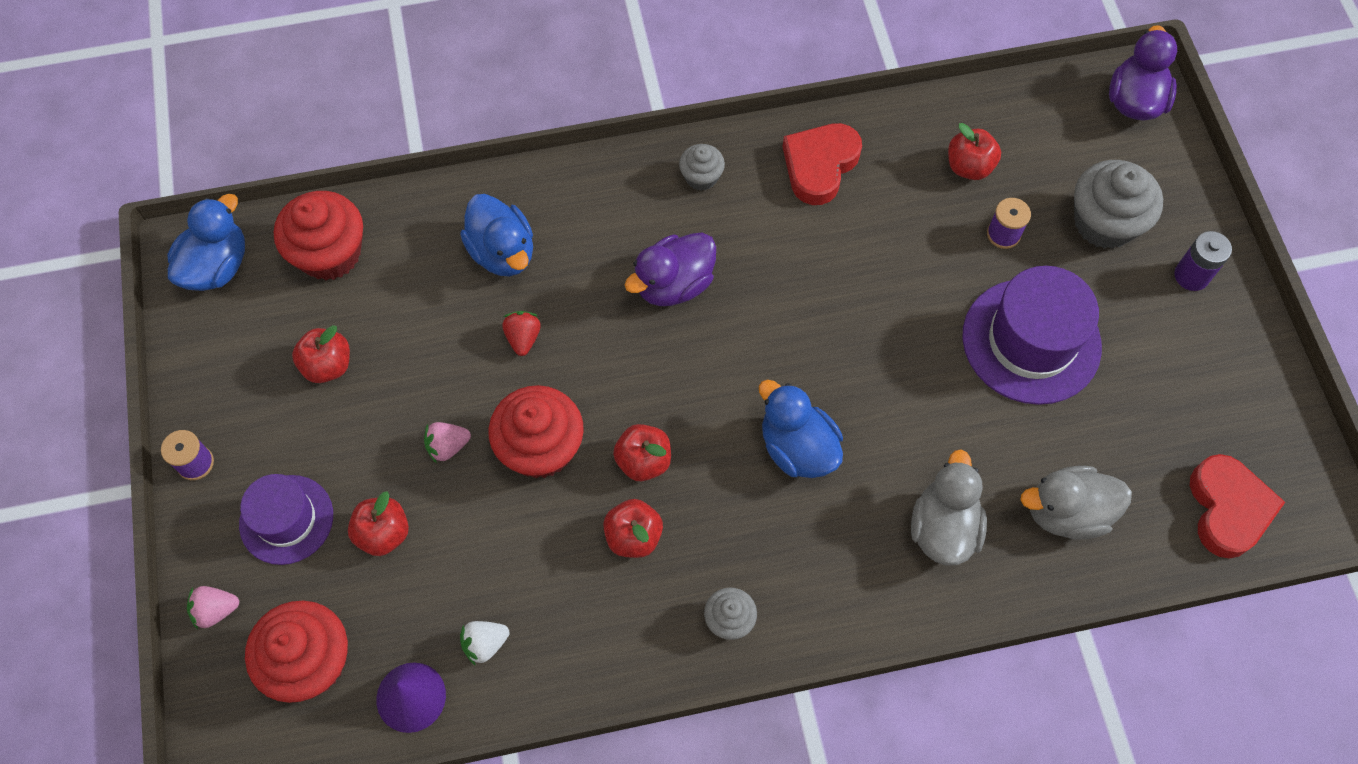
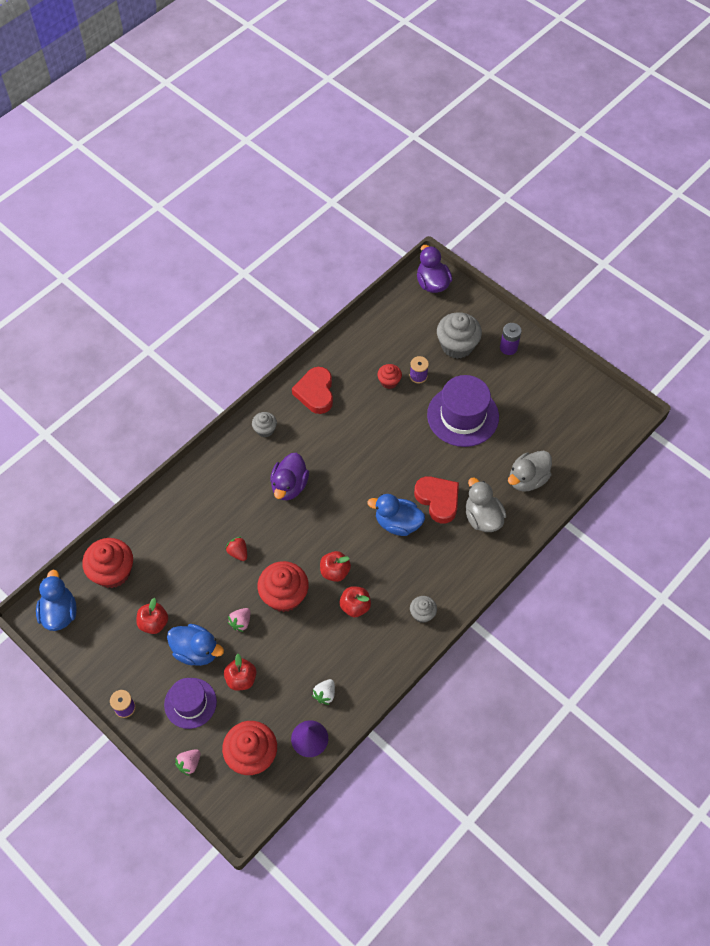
camera: 35 degrees left, 5 degrees down
(502, 252) = (197, 520): blue duck -> blue duck (196, 651)
(949, 215) = (389, 381): none -> red cupcake
(969, 167) = (382, 354): red apple -> none
(1227, 509) = (588, 437): red heart -> red heart (438, 500)

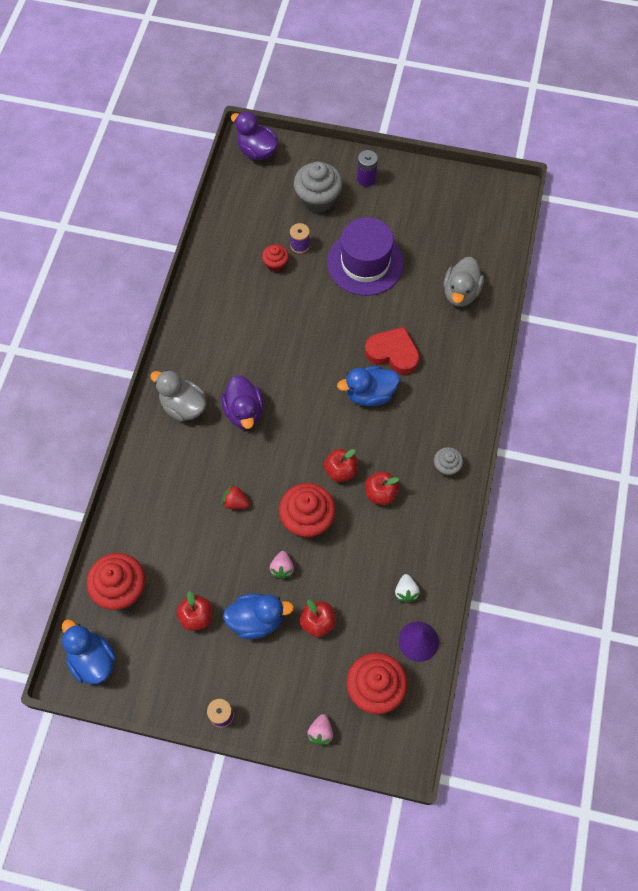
camera: 30 degrees left, 5 degrees up
(190, 703) = (283, 673): purple hat -> none
(265, 430) = (185, 369): grey cupcake -> none
(315, 393) = (211, 309): red heart -> none
(482, 518) = (443, 349): grey duck -> grey duck (183, 406)

